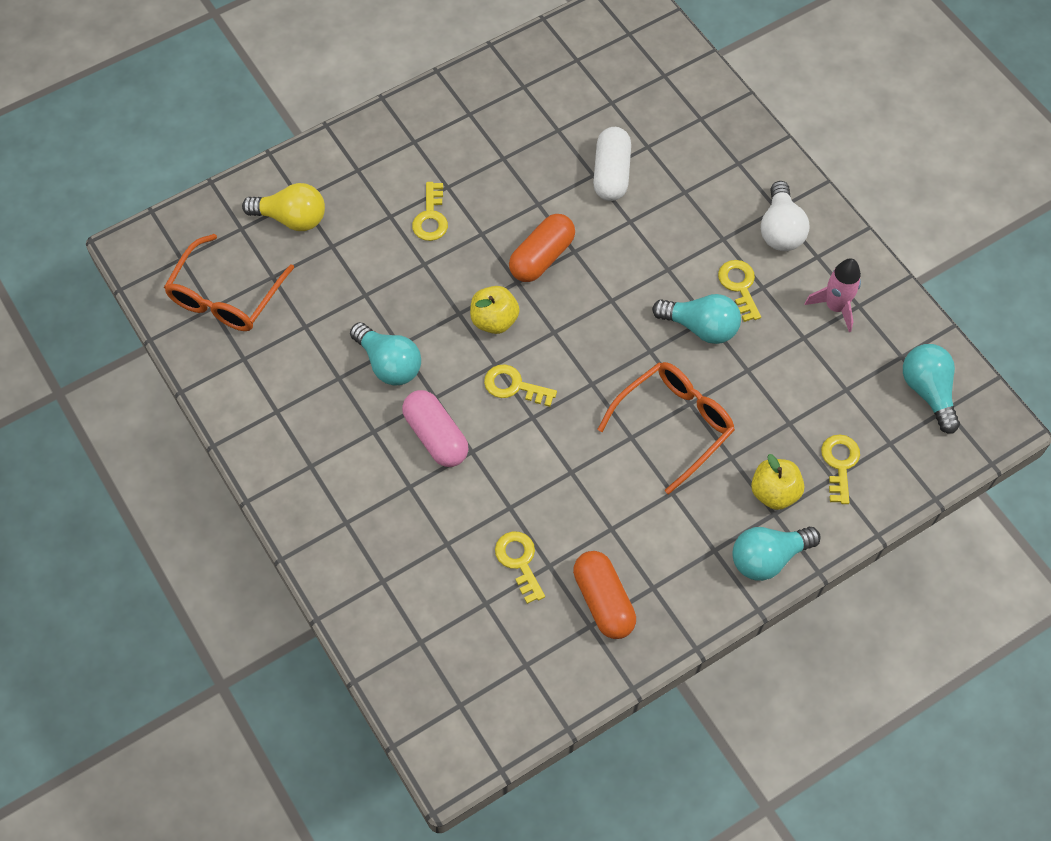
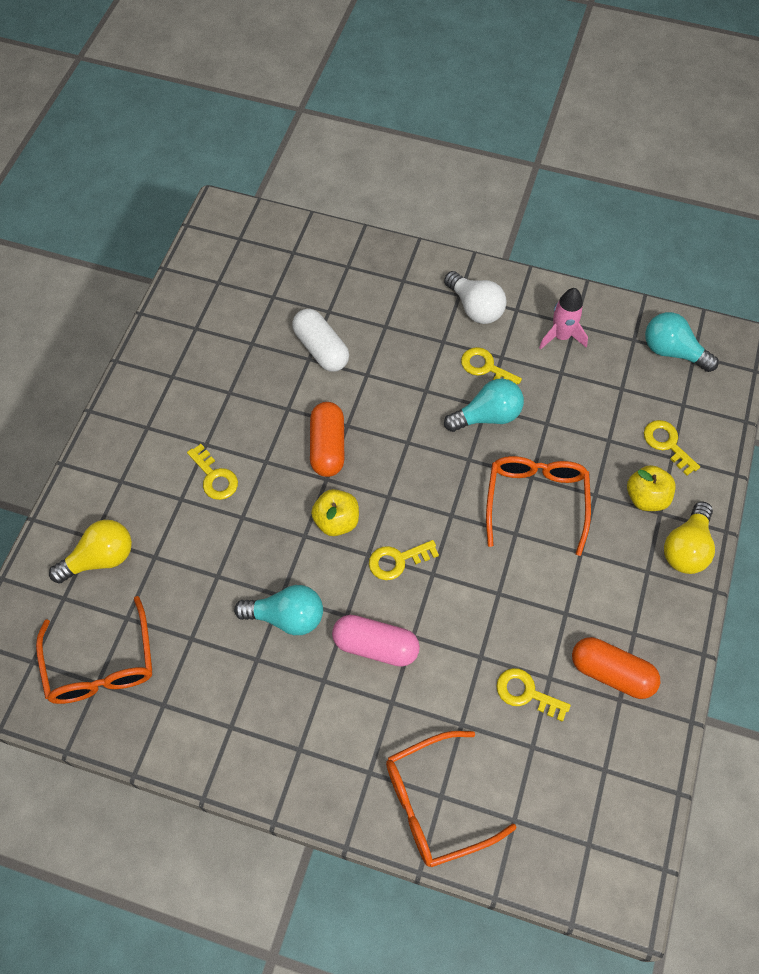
camera: 40 degrees left, 0 degrees up
(373, 582) = (435, 803): none -> orange glasses
(768, 558) = (686, 548): turquoise light bulb -> yellow light bulb

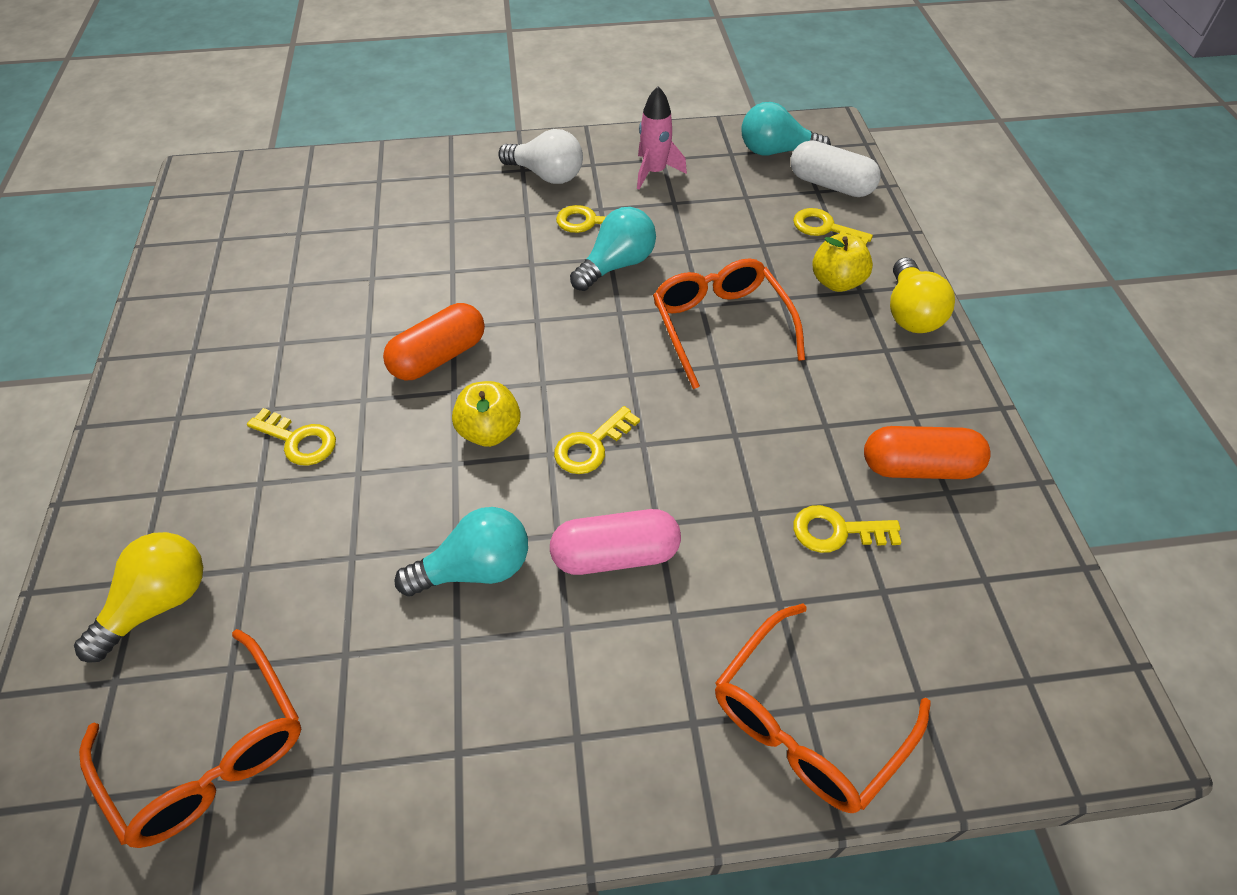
camera: 25 degrees left, 10 degrees down
(321, 349) = (383, 263): white capsule -> white capsule (830, 185)
(327, 447) = (439, 357): orange capsule -> orange capsule turned 75 degrees clockwise

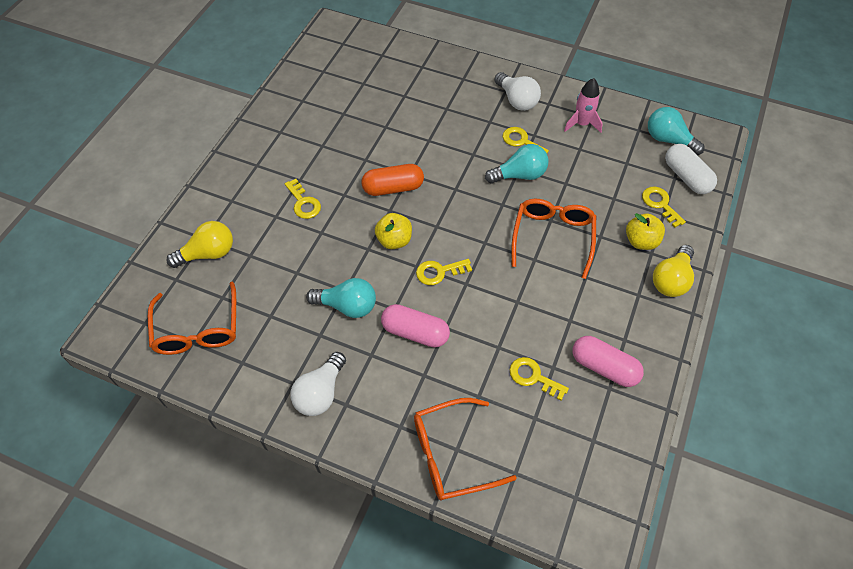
camera: 30 degrees right, 5 degrees up
(519, 742) = (320, 393): none -> white light bulb
(919, 467) = (604, 367): orange capsule -> pink capsule

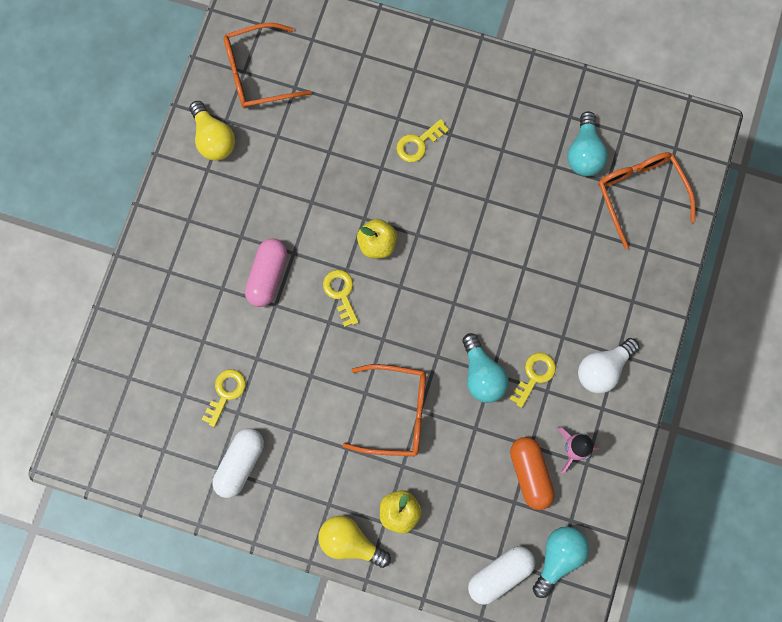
camera: 85 degrees right, 20 degrees up
(208, 253) = (345, 62): yellow light bulb -> yellow light bulb (213, 139)
(320, 393) = (198, 196): white light bulb -> none
(347, 306) = (293, 207): turquoise light bulb -> turquoise light bulb (584, 153)
(393, 188) = (448, 235): orange capsule -> orange capsule (530, 474)
(452, 455) = (144, 320): orange glasses -> orange glasses (640, 194)
(604, 367) = (240, 463): pink capsule -> white capsule
(660, 204) = (455, 538): yellow key -> none

